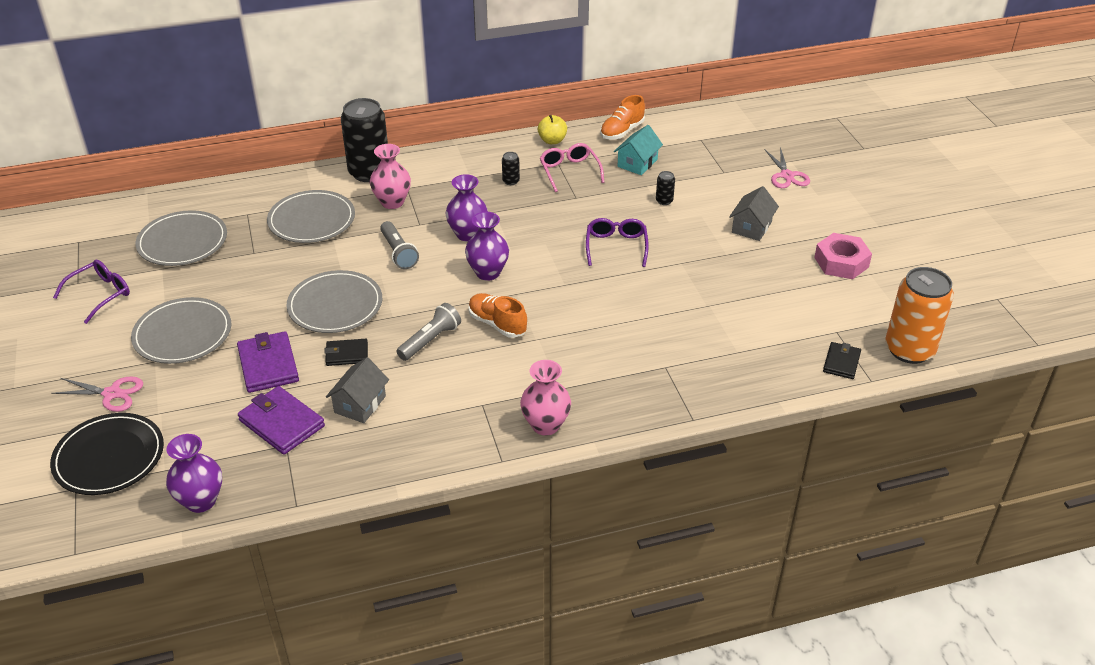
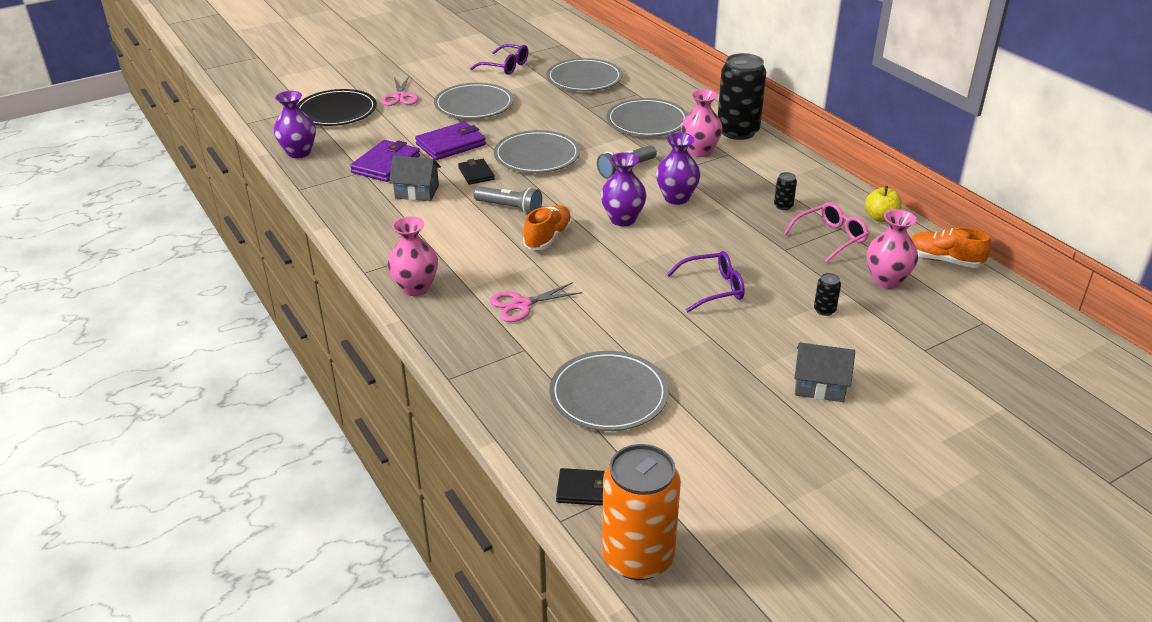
camera: 75 degrees right, 5 degrees down
(637, 163) = (886, 280): turquoise house -> pink vase
(737, 330) = (608, 395): none -> grey plate
(786, 175) = (964, 406): pink scissors -> pink scissors (521, 304)
(841, 262) = (796, 476): pink nut -> none

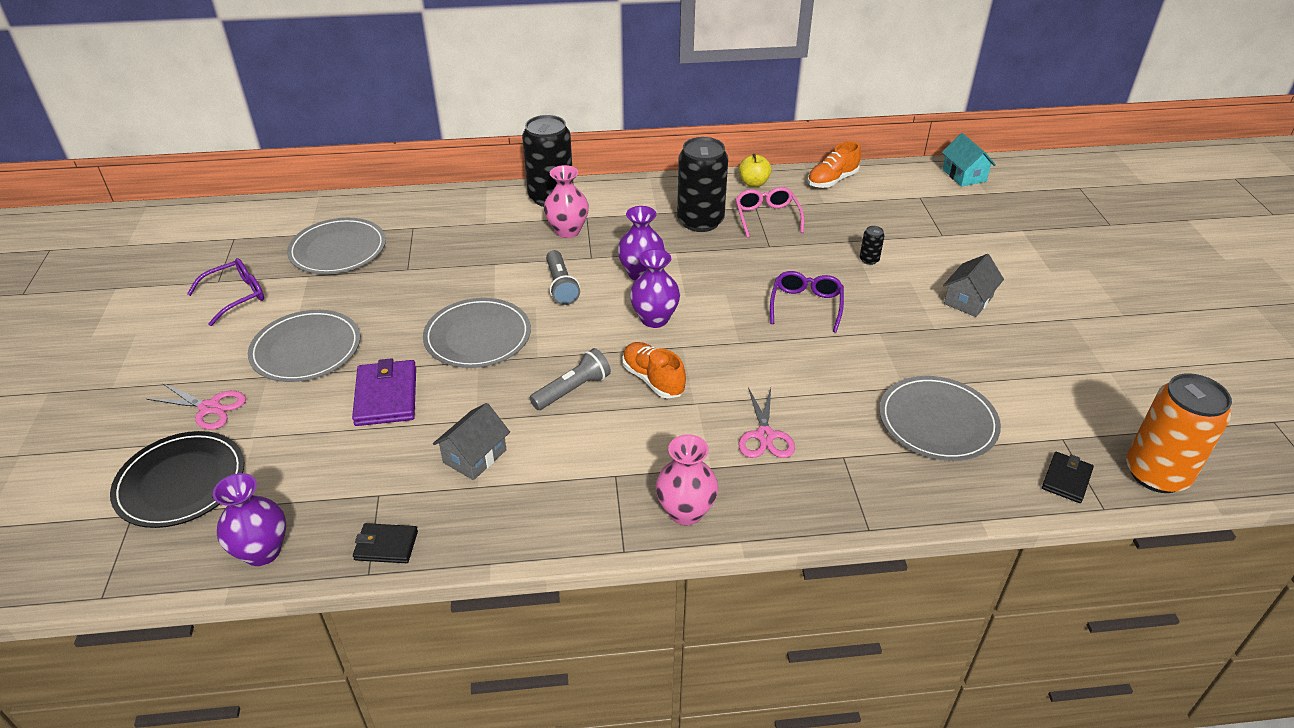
camera: 65 degrees left, 5 degrees up
(386, 164) = (381, 467): purple wallet -> none
(476, 174) = (475, 394): black wallet -> black wallet (386, 545)
(647, 121) = (477, 241): grey plate -> none
(783, 206) = (700, 221): black can -> black can, size x2.48
(886, 280) = (844, 215): pink vase -> none
(1073, 346) = (964, 175): none -> turquoise house

